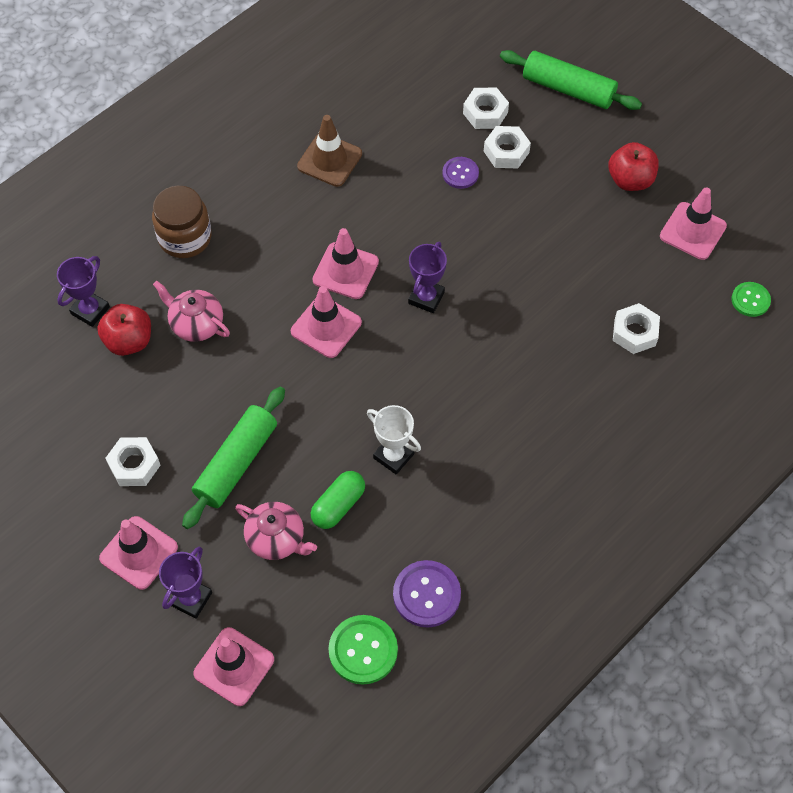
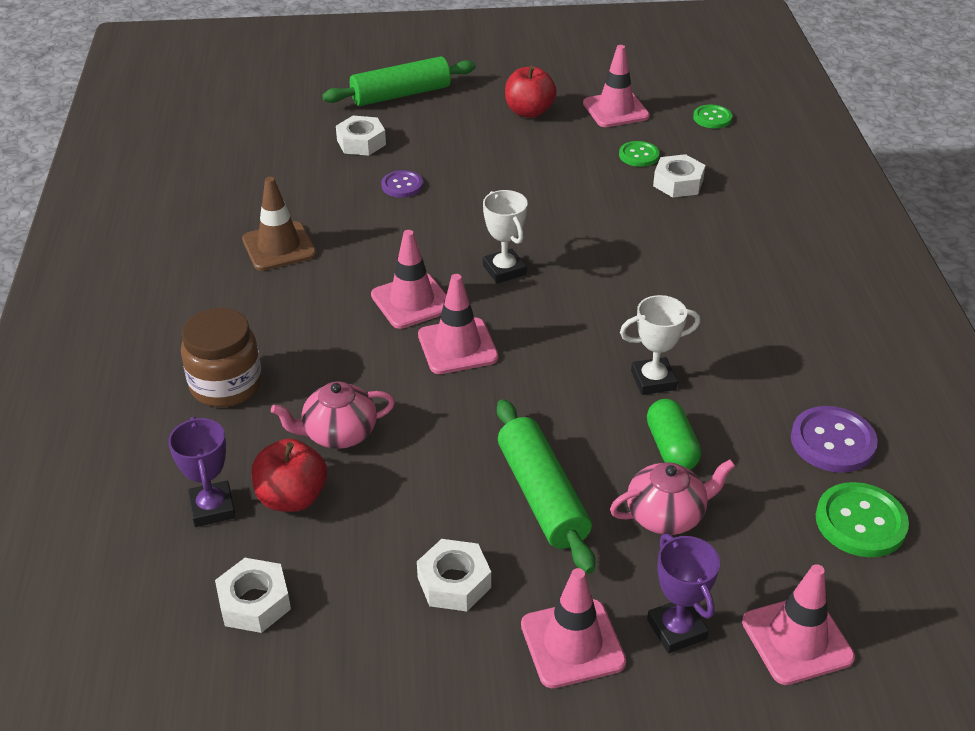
camera: 50 degrees left, 20 degrees down
(426, 298) = (504, 270): purple trophy -> white trophy
(506, 152) = (415, 152): white nut -> white nut (254, 602)
(645, 285) = (639, 155): none -> green button

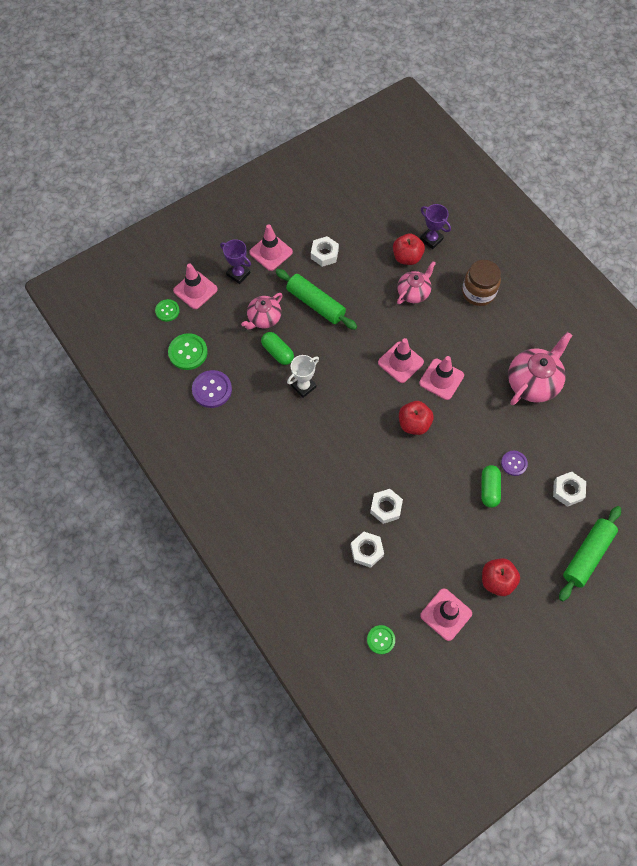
camera: 150 degrees right, 25 degrees up
(254, 602) = (385, 215): white nut -> white nut (386, 507)
(279, 247) = (533, 382): brown traffic cone -> pink teapot
(461, 176) = (489, 489): none -> green capsule
(504, 270) = (414, 424): white trophy -> red apple
(639, 155) = (403, 568): green button -> green button (167, 311)

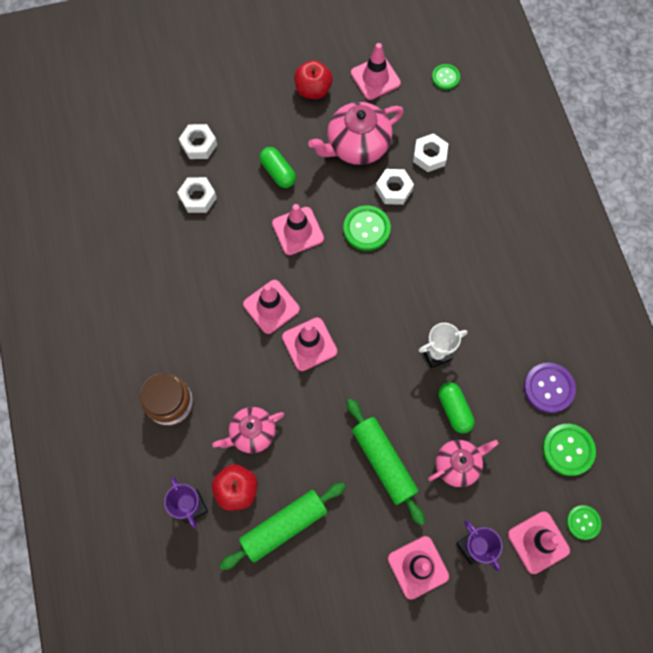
camera: 160 degrees left, 5 degrees up
(324, 254) = (345, 536): white nut -> white nut (198, 198)
(394, 465) = (366, 229): none -> green button
(414, 424) = (326, 266): red apple -> none
(449, 444) = (298, 231): none -> pink traffic cone
(489, 489) = (278, 172): green capsule -> green capsule turned 60 degrees counterclockwise
(514, 463) = (239, 188): purple button -> none
(533, 382) = (169, 267): pink teapot -> pink teapot (357, 145)
(587, 555) = (215, 83): green rolling pin -> green rolling pin (284, 526)

